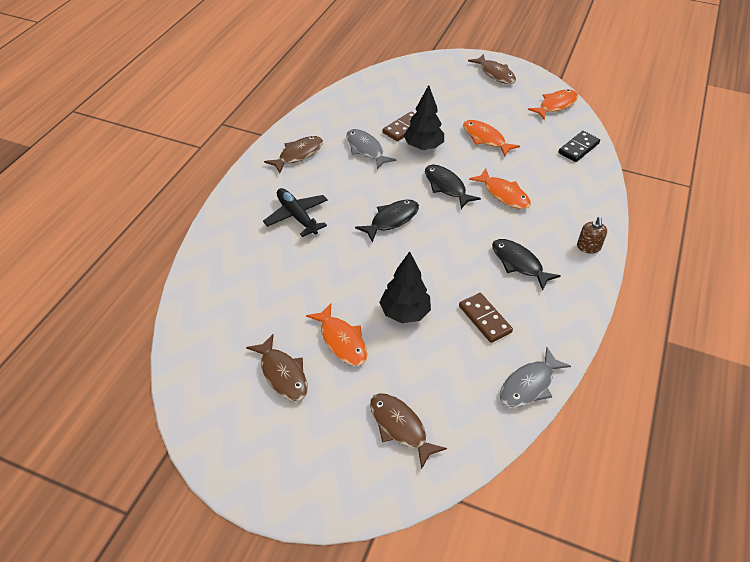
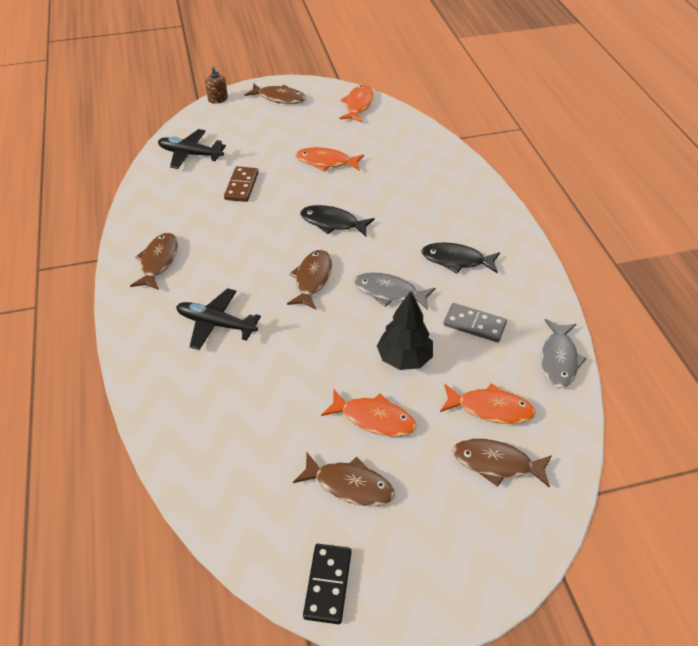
camera: 35 degrees left, 0 degrees up
(366, 149) = (224, 223): grey fish -> grey fish (389, 292)
(388, 89) = (190, 154): none -> black plane
(391, 220) = (312, 279): black fish -> brown fish
(423, 147) = (277, 195): black tree -> none
(484, 319) = (474, 324): brown domino -> grey domino
(503, 194) = (388, 205): orange fish -> orange fish (490, 408)
(578, 148) = (411, 135): black domino -> black domino (327, 584)
(588, 247) = (496, 217): brown soap dispenser -> brown soap dispenser (218, 99)

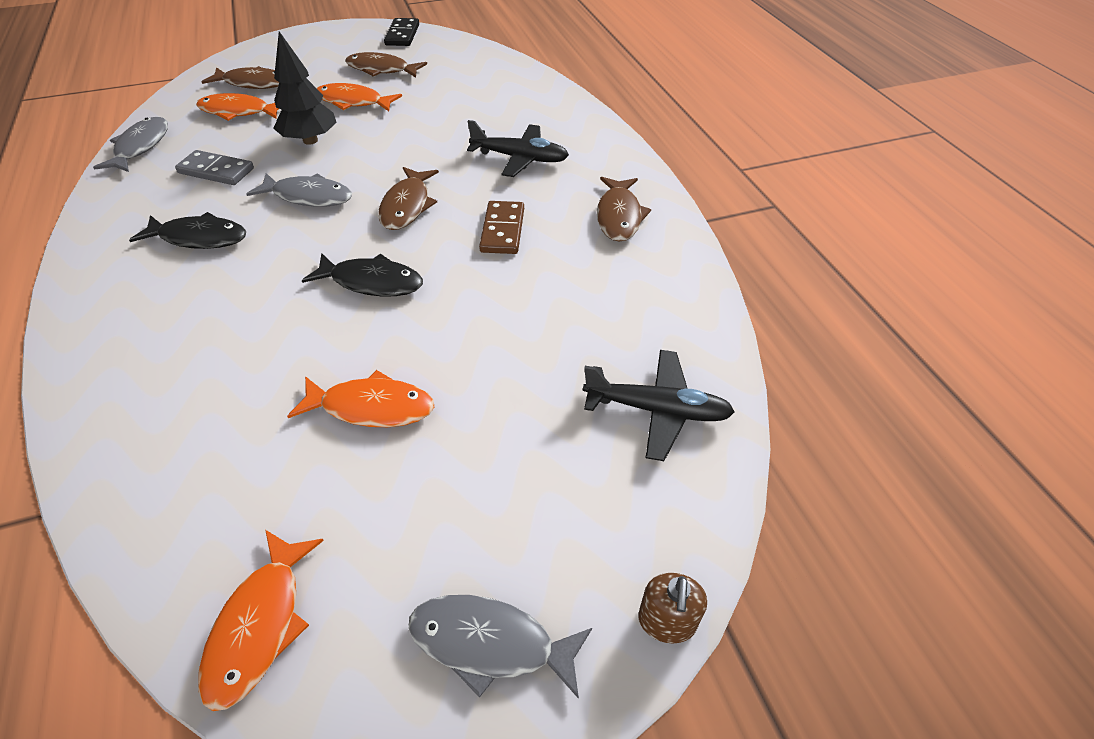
camera: 175 degrees right, 0 degrees up
(218, 99) = (667, 621): brown soap dispenser -> brown soap dispenser turned 135 degrees counterclockwise
(241, 186) = (533, 340): brown domino -> brown domino (503, 230)
(279, 98) = (490, 643): brown fish -> grey fish

